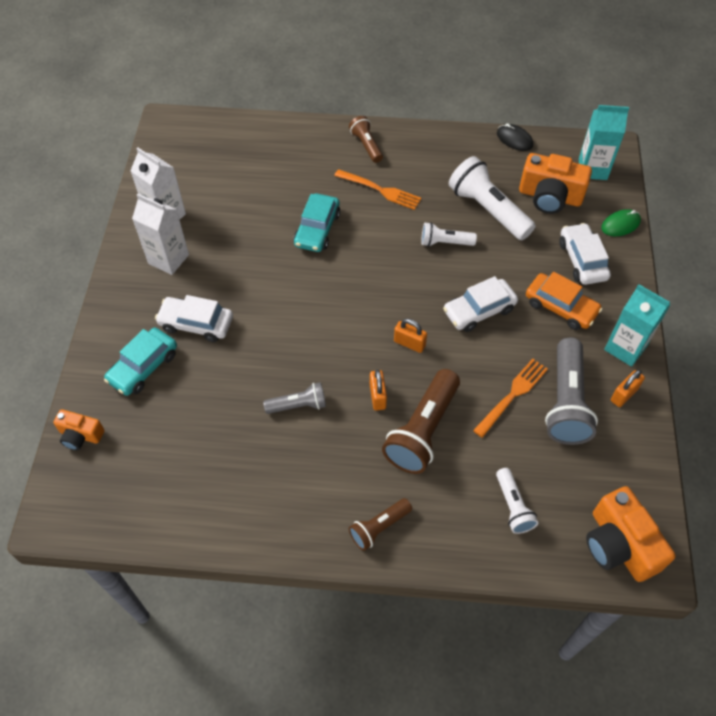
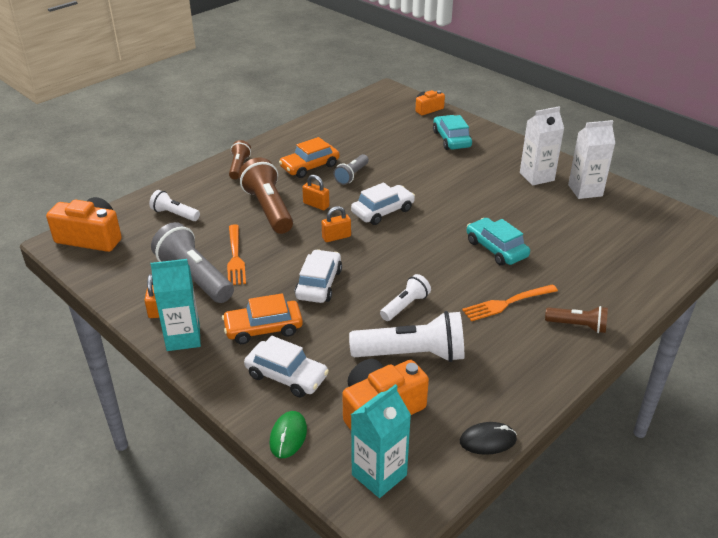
camera: 130 degrees right, 20 degrees down
(196, 324) = (463, 166): white car -> white car (383, 211)
(315, 457) = (310, 166): none -> orange car

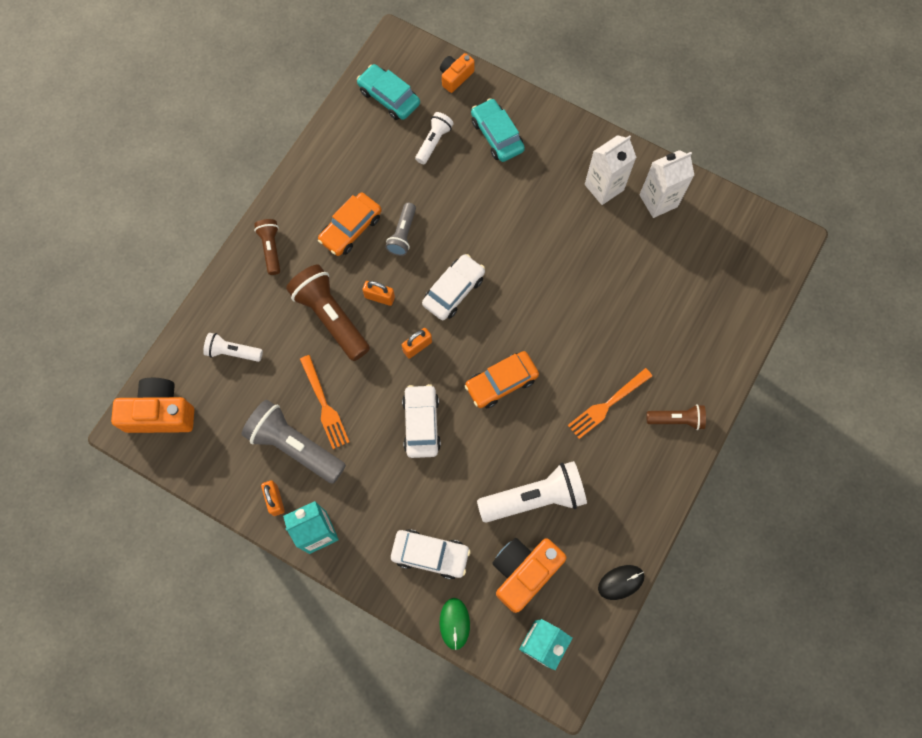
camera: 15 degrees left, 35 degrees up
(263, 328) = (388, 500): orange car -> orange car (501, 382)
(405, 306) = (513, 433): white flashlight -> white flashlight (434, 142)
(496, 249) = (583, 324): turquoise car -> turquoise car (389, 97)

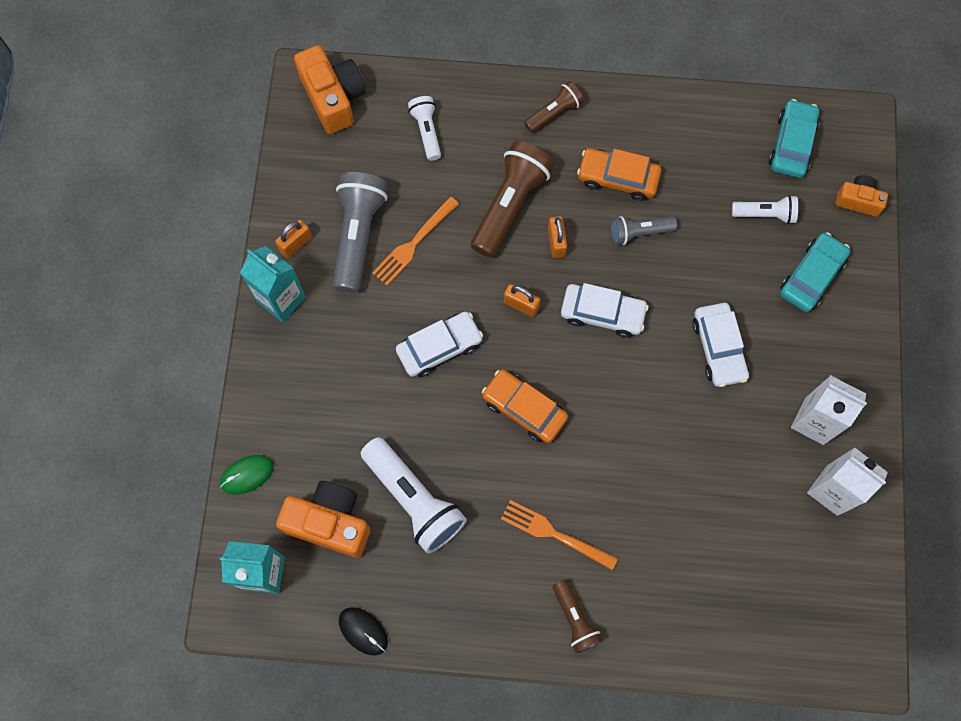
camera: 65 degrees right, 0 degrees up
(430, 554) = (306, 419): white car -> white car (718, 348)

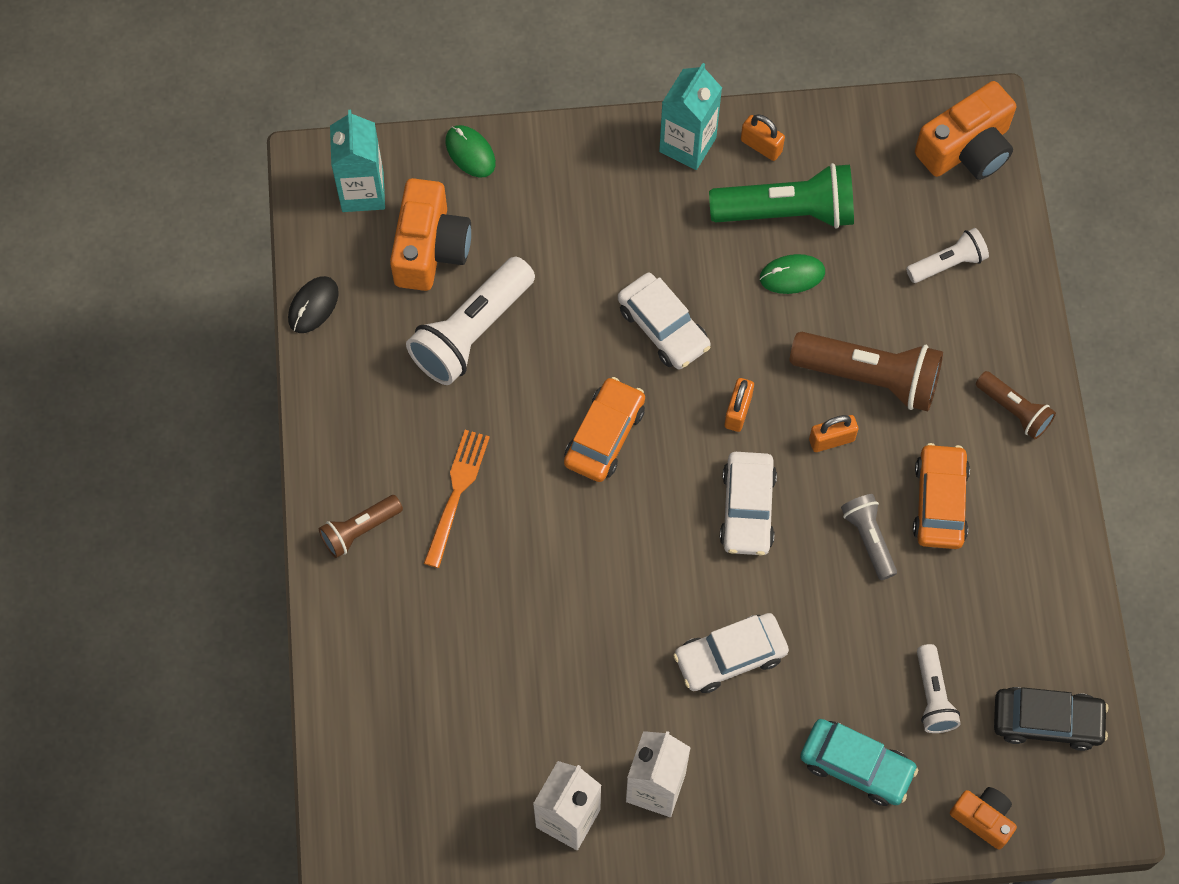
camera: 80 degrees right, 5 degrees down
(358, 236) = (787, 212): grey flashlight -> green flashlight
(414, 243) = (792, 275): orange fork -> green mouse
(792, 144) = (1047, 721): turquoise car -> black car
(858, 200) = (983, 818): orange camera -> orange camera turned 60 degrees counterclockwise

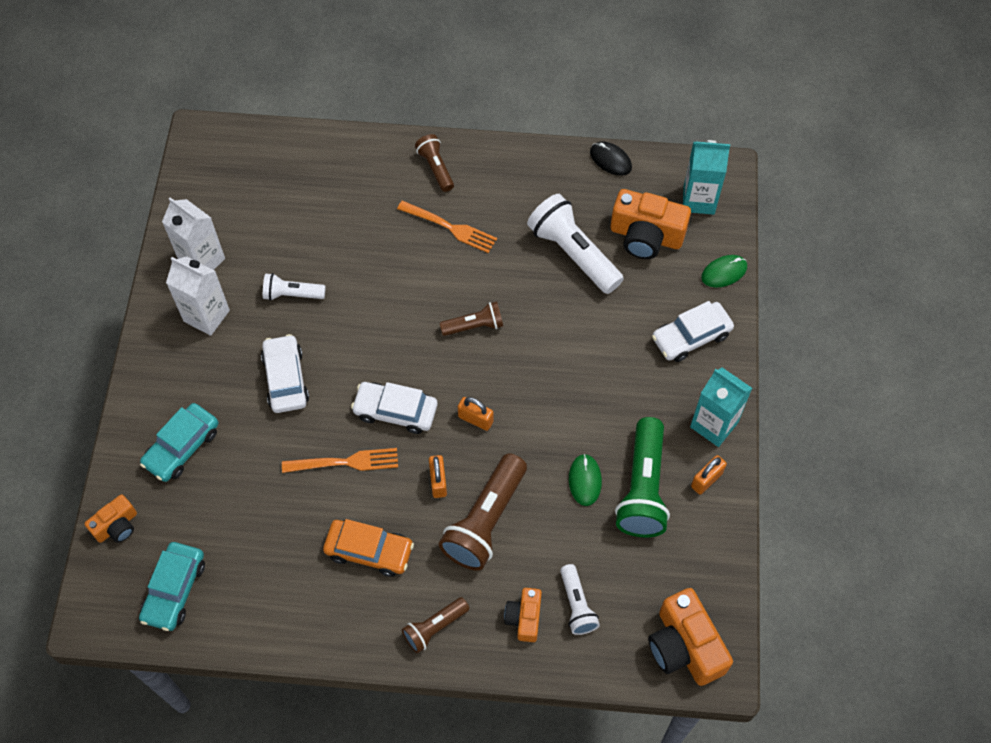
camera: 100 degrees right, 5 degrees down
(604, 435) = (474, 326): orange car -> brown flashlight
(663, 327) = (555, 380): white car -> white car (691, 337)
(831, 555) = (345, 462): none -> orange fork
(868, 538) = (352, 492): grey flashlight -> none
(933, 696) = (217, 511): white flashlight -> white flashlight (292, 294)
(977, 316) = (524, 618): none -> orange camera
(1047, 721) = (174, 590): black car -> turquoise car

